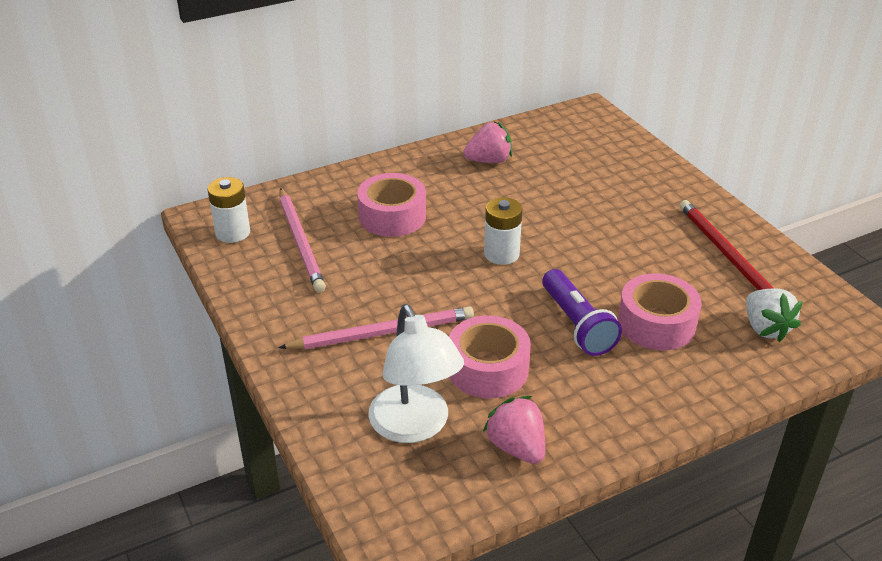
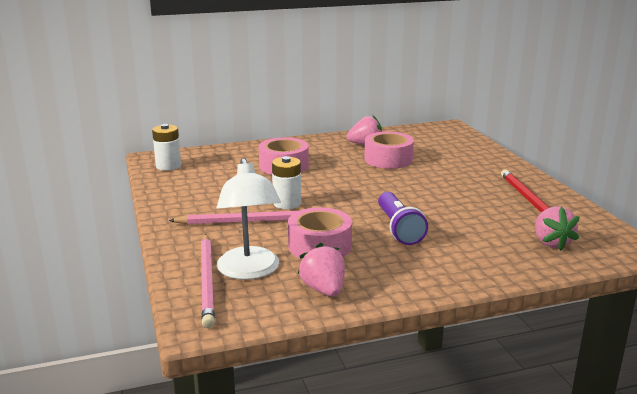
camera: 10 degrees right, 15 degrees down
(301, 242) = (213, 173): pink pencil -> pink pencil (207, 281)
(501, 254) = (355, 189): white battery -> white battery (287, 203)
(656, 324) = (462, 233): pink tape -> pink tape (388, 159)
(765, 328) = (551, 243): white strawberry -> pink strawberry

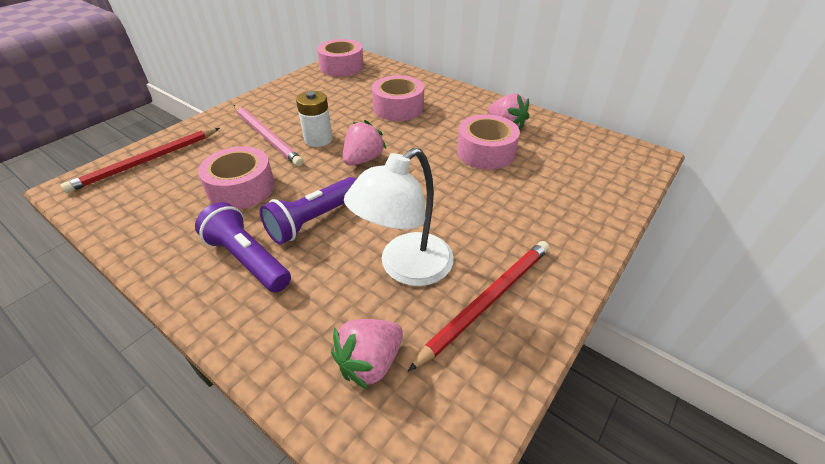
camera: 55 degrees right, 20 degrees up
(168, 166) = (342, 67): white battery -> pink tape
(207, 281) = (146, 161): pink pencil -> red pencil
(249, 271) = (172, 173): white lamp -> white lamp (406, 268)
(324, 290) = (153, 223): pink strawberry -> pink strawberry (363, 159)
(419, 259) = (248, 259): none -> purple flashlight

